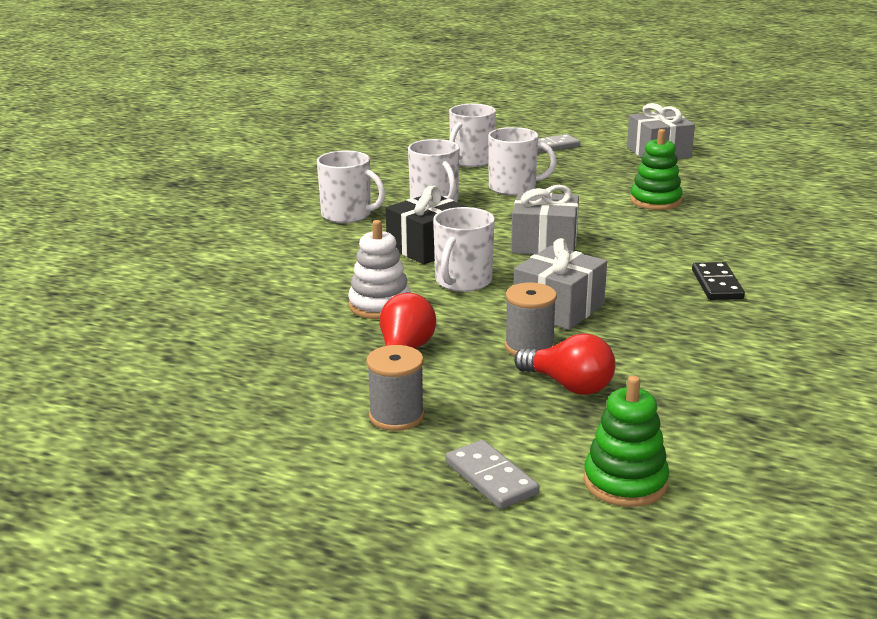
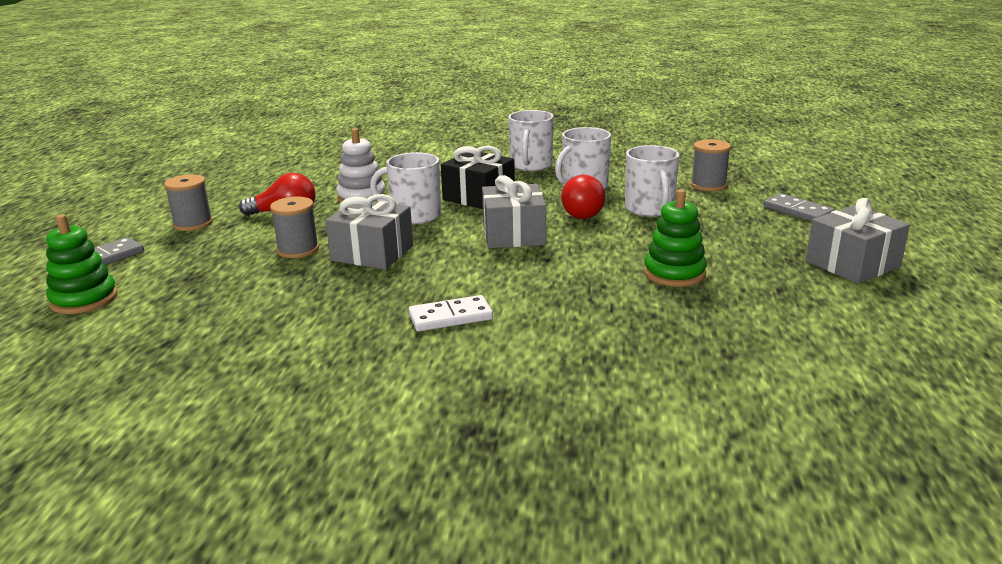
camera: 75 degrees right, 0 degrees up
(471, 161) = (708, 185): white mug -> grey spool
(569, 385) = (232, 269): red light bulb -> red light bulb (585, 213)
(717, 284) = (450, 317): black domino -> white domino

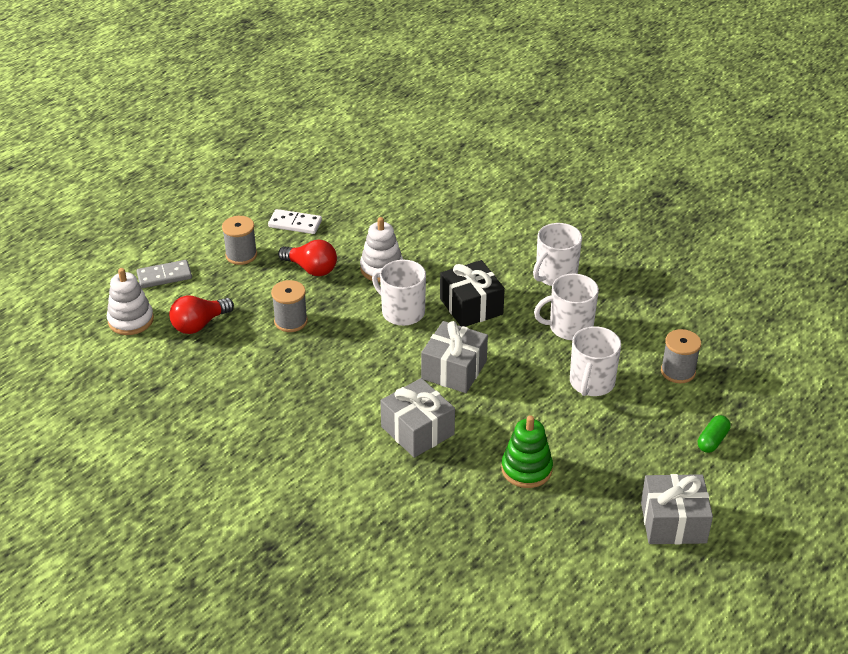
camera: 30 degrees right, 15 degrees up
(84, 299) = (131, 320): green stacking toy -> white stacking toy
(372, 253) = (337, 348): grey gift -> grey gift (417, 430)
(450, 317) = (335, 443): white domino -> white domino (295, 224)
(585, 213) = (535, 366): red light bulb -> red light bulb (199, 324)
(797, 211) = (712, 440): grey domino -> green capsule

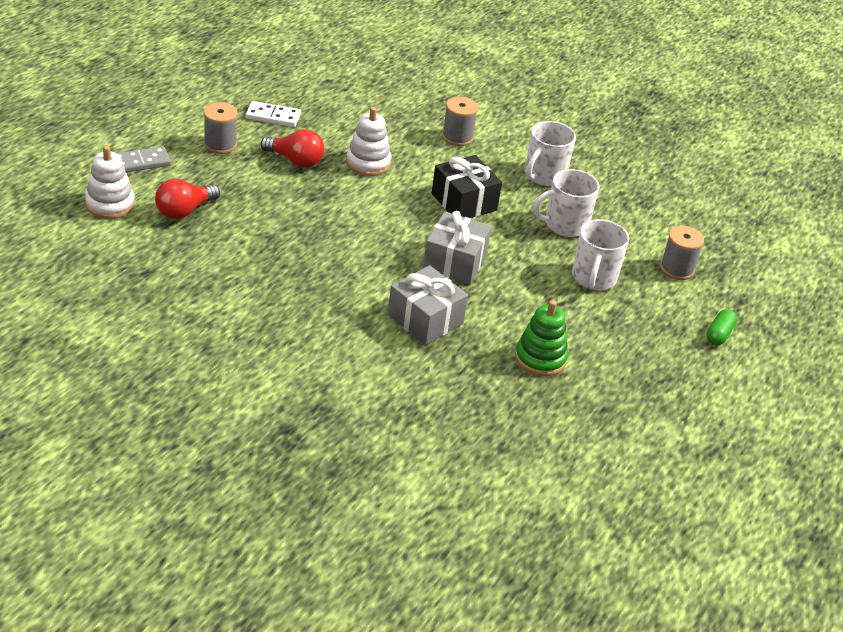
camera: 10 degrees left, 0 degrees up
(291, 321) = (280, 210): grey spool -> grey spool (457, 137)
(402, 312) = (394, 205): white mug -> none
(673, 522) = (692, 411): grey gift -> none

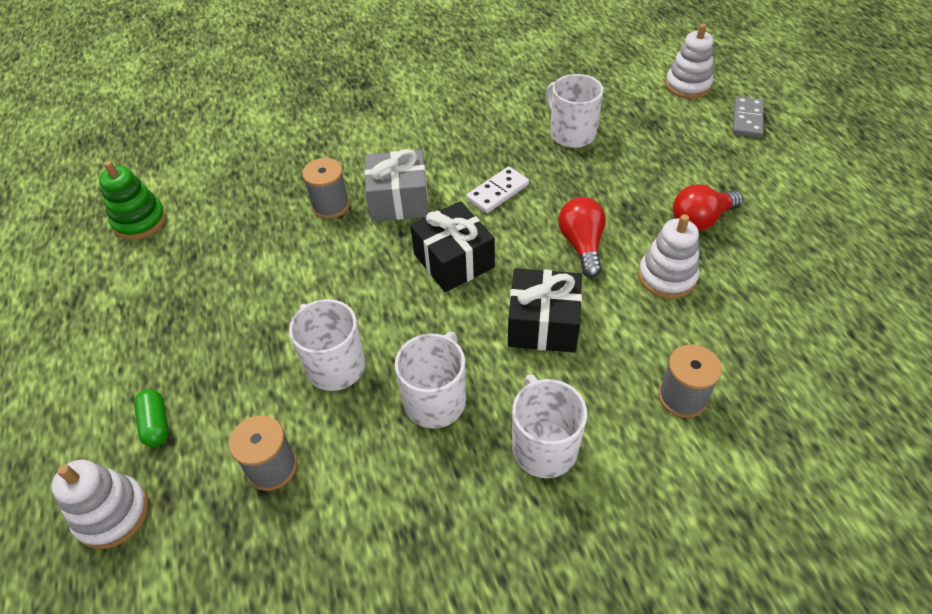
camera: 135 degrees right, 10 degrees up
(184, 211) = (654, 120): red light bulb -> red light bulb (582, 245)
(220, 144) = (757, 177): grey spool -> grey spool (331, 205)
(245, 252) = (571, 133): none -> white mug
(273, 116) = (801, 237): white domino -> white domino (497, 192)
(455, 262) = (453, 261): grey gift -> black gift
(540, 358) = (284, 249): green stacking toy -> green stacking toy (140, 221)
(774, 316) = (112, 514): none -> white stacking toy

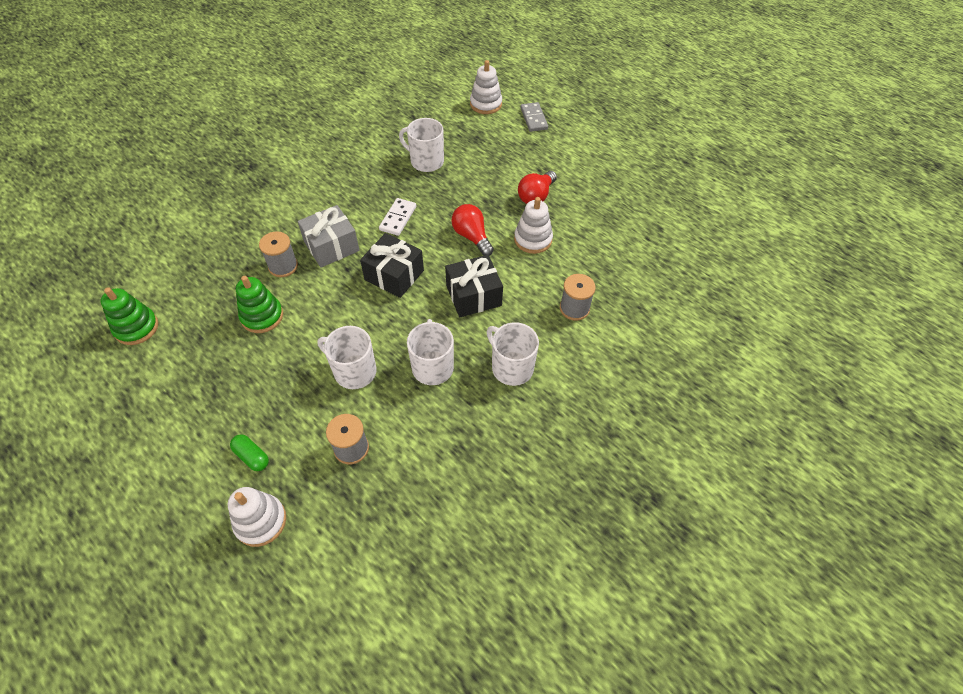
camera: 30 degrees left, 5 degrees up
(272, 256) = (262, 316): none -> green stacking toy

